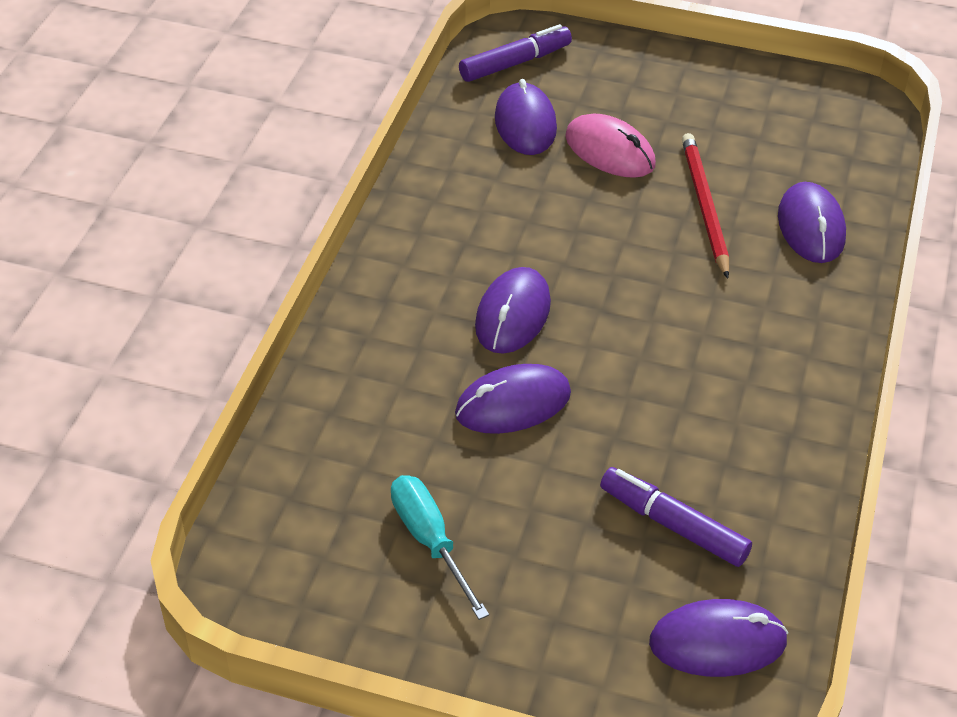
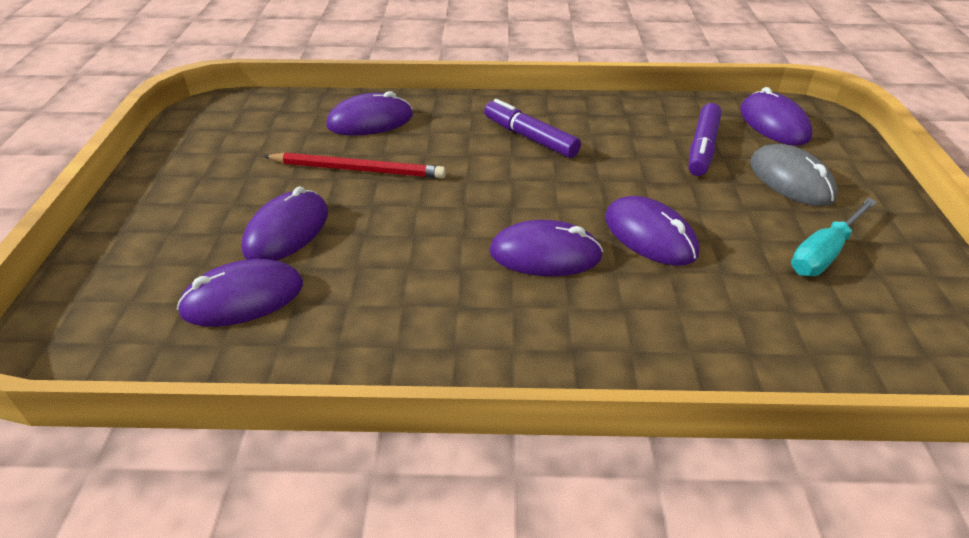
camera: 105 degrees left, 5 degrees down
(515, 63) = (117, 328): purple marker -> purple marker (530, 137)
(573, 585) = (790, 180): none -> grey mouse
(609, 151) = (287, 231): pink mouse -> purple mouse
(704, 206) = (358, 169): red pencil -> red pencil turned 150 degrees counterclockwise

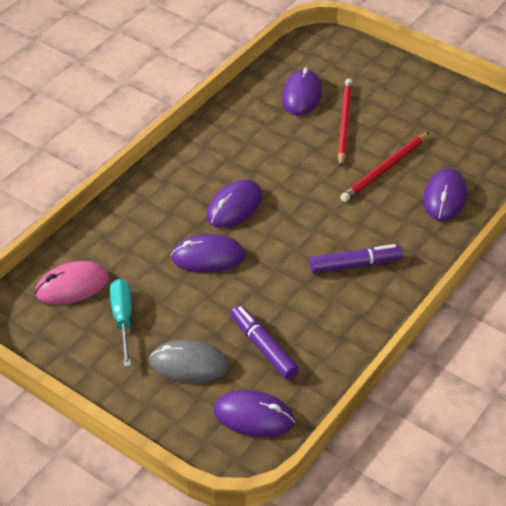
camera: 125 degrees right, 5 degrees up
(287, 231) = (344, 123): purple mouse -> red pencil
(859, 329) = (72, 286): none -> pink mouse

